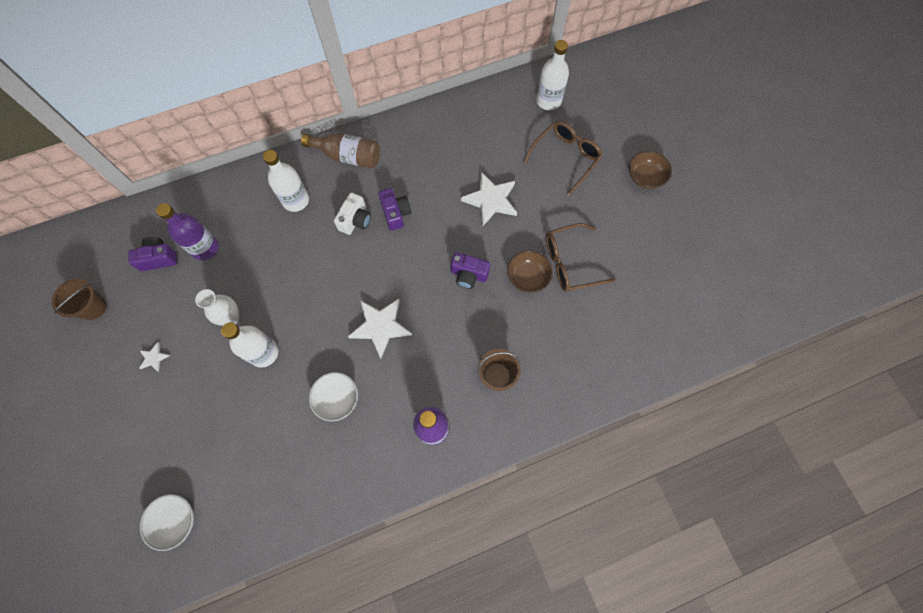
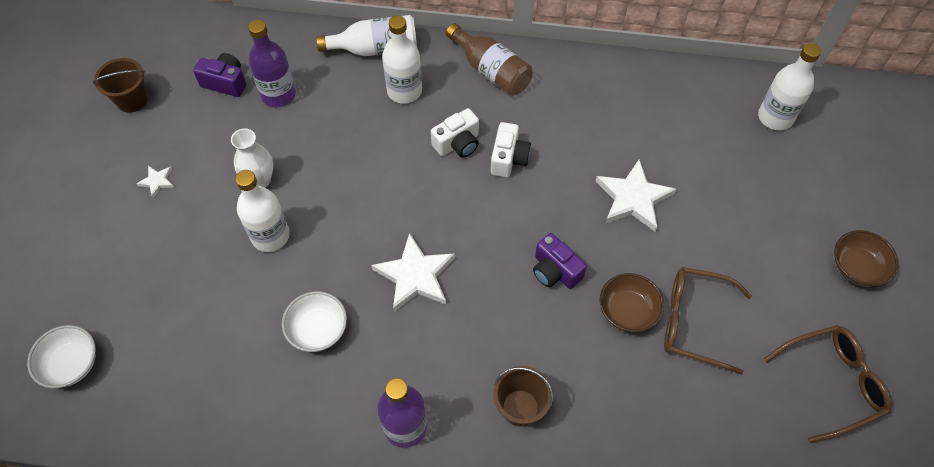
camera: 30 degrees right, 10 degrees down
(256, 179) = (376, 49): none -> white bottle
(396, 213) = (508, 158): purple camera -> white camera
(565, 157) = (759, 193): brown glasses -> brown glasses (832, 383)

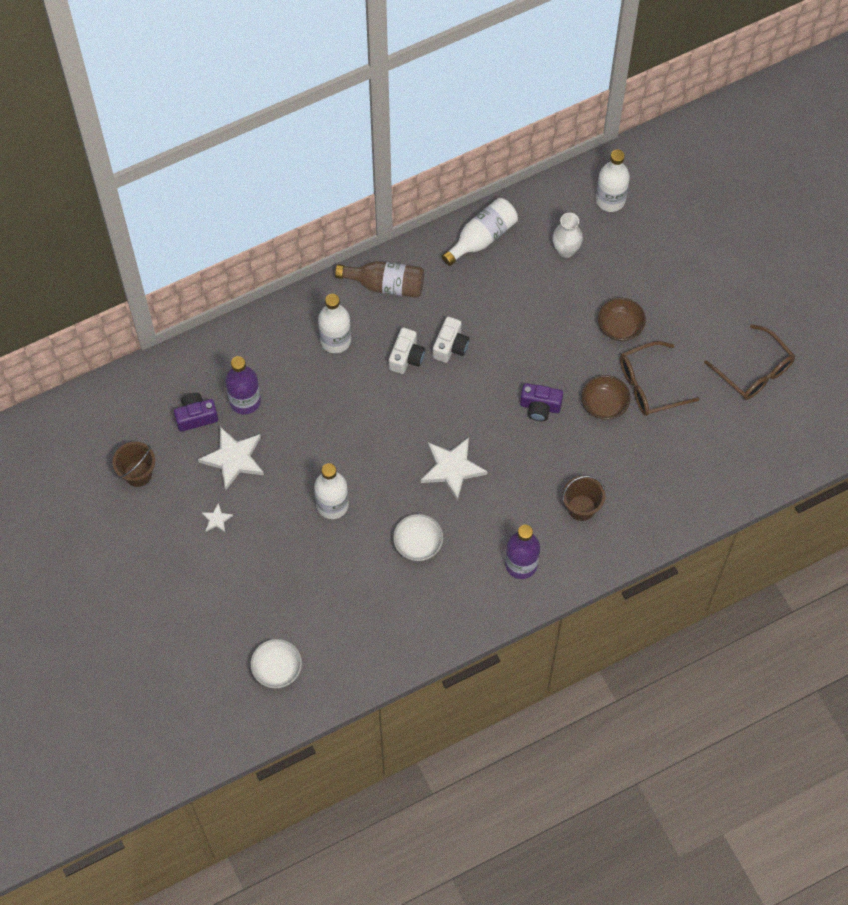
camera: 35 degrees left, 5 degrees up
(260, 180) = (290, 472): white vase -> white vase (566, 250)
(376, 49) = (286, 319): white bottle -> white bottle (482, 237)
(508, 158) = (450, 346): white camera -> white camera turned 45 degrees clockwise
(633, 198) = (555, 323): white star -> white star (233, 459)
(832, 383) = (754, 371): brown glasses -> brown glasses turned 105 degrees clockwise
(856, 267) = (726, 283): brown bowl -> brown bowl (620, 327)

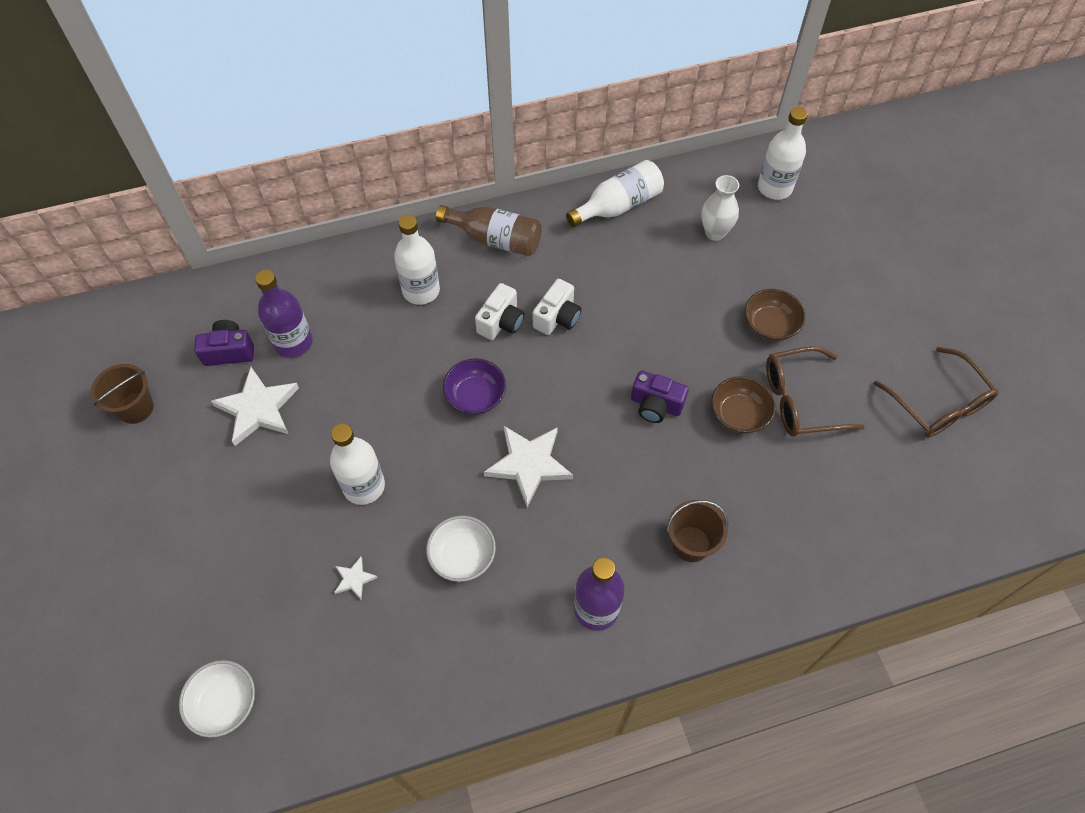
camera: 10 degrees right, 5 degrees down
(217, 519) = (212, 480): white star -> white star (354, 579)
(400, 422) = (475, 396): none -> purple bowl

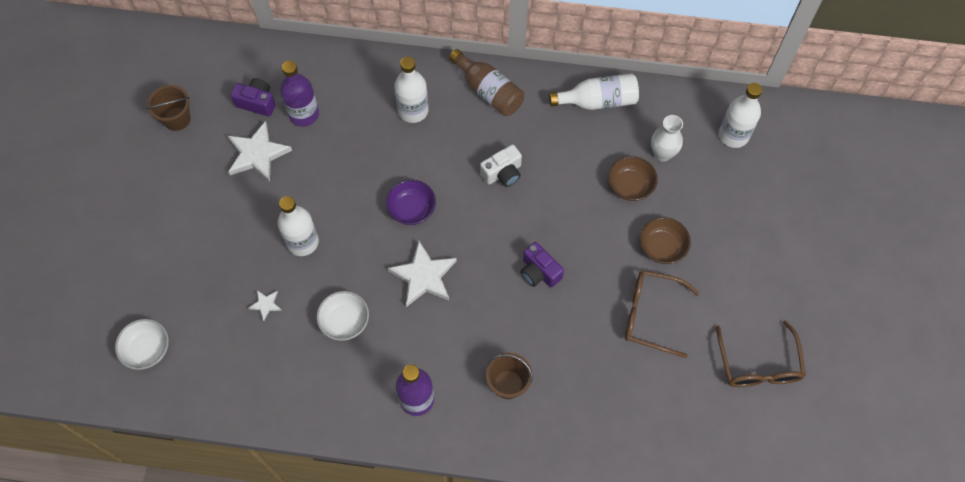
camera: 25 degrees right, 5 degrees up
(501, 322) = (459, 159): white camera -> none
(739, 415) = (597, 306): brown bowl -> brown bowl (630, 186)

